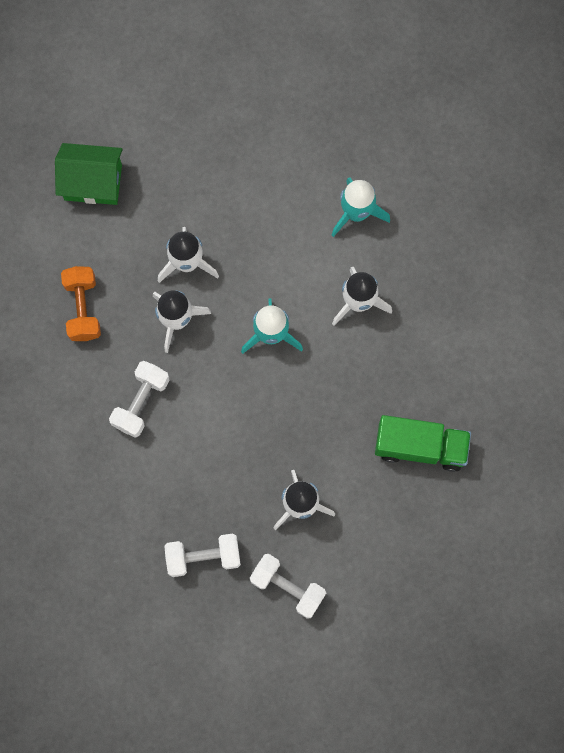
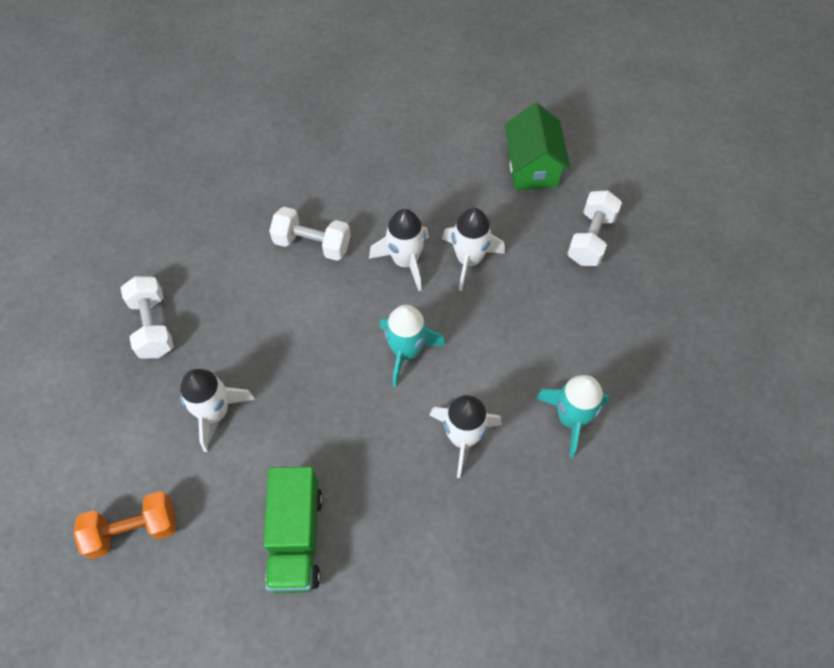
camera: 80 degrees right, 15 degrees down
(83, 308) = (401, 180): orange dumbbell -> orange dumbbell (133, 530)
(287, 587) = (120, 414): white dumbbell -> white dumbbell (590, 239)

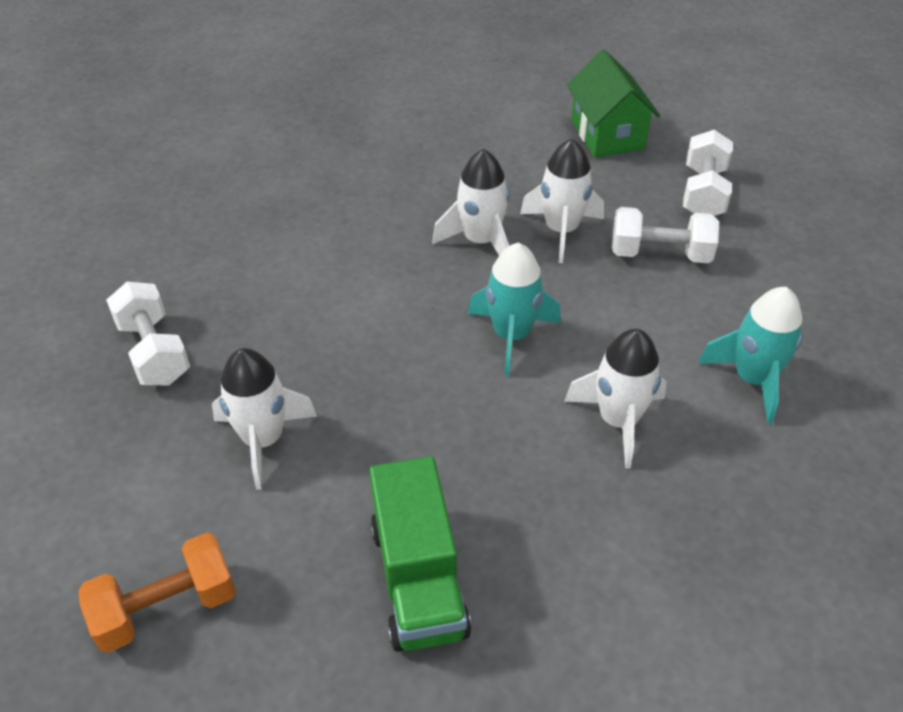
camera: 10 degrees left, 15 degrees down
(312, 244) = (355, 238): white dumbbell -> white dumbbell (660, 254)

